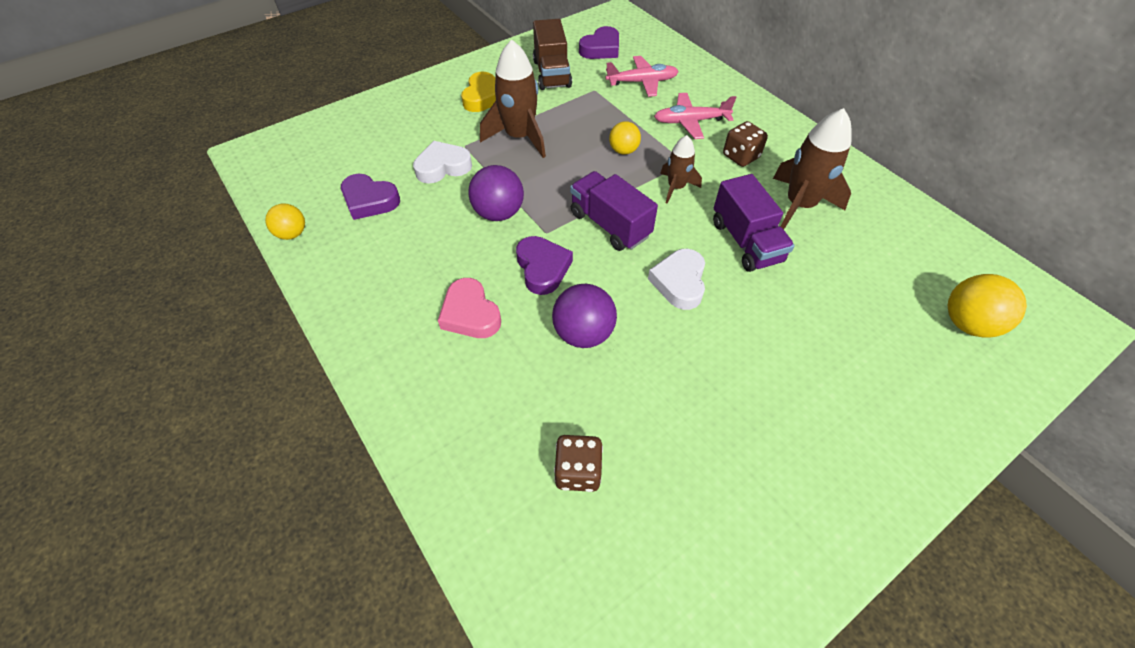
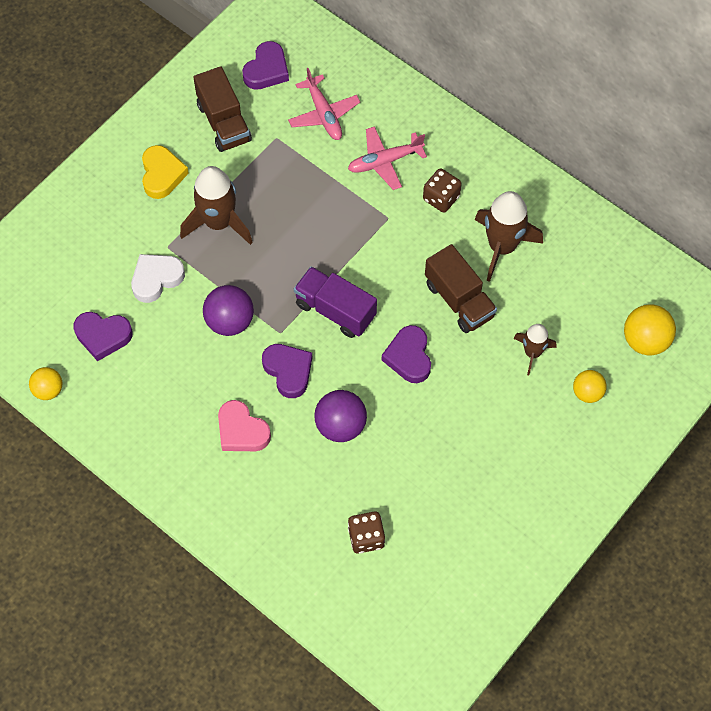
camera: 15 degrees left, 10 degrees up
(623, 151) = (326, 217): yellow ball -> yellow ball (587, 392)
(642, 82) = (324, 114): pink plane -> pink plane turned 90 degrees clockwise
(676, 187) = (386, 252): brown rocket -> brown rocket (532, 353)
(679, 282) = (409, 357): white heart -> purple heart
(746, 242) = (459, 300): purple truck -> brown truck

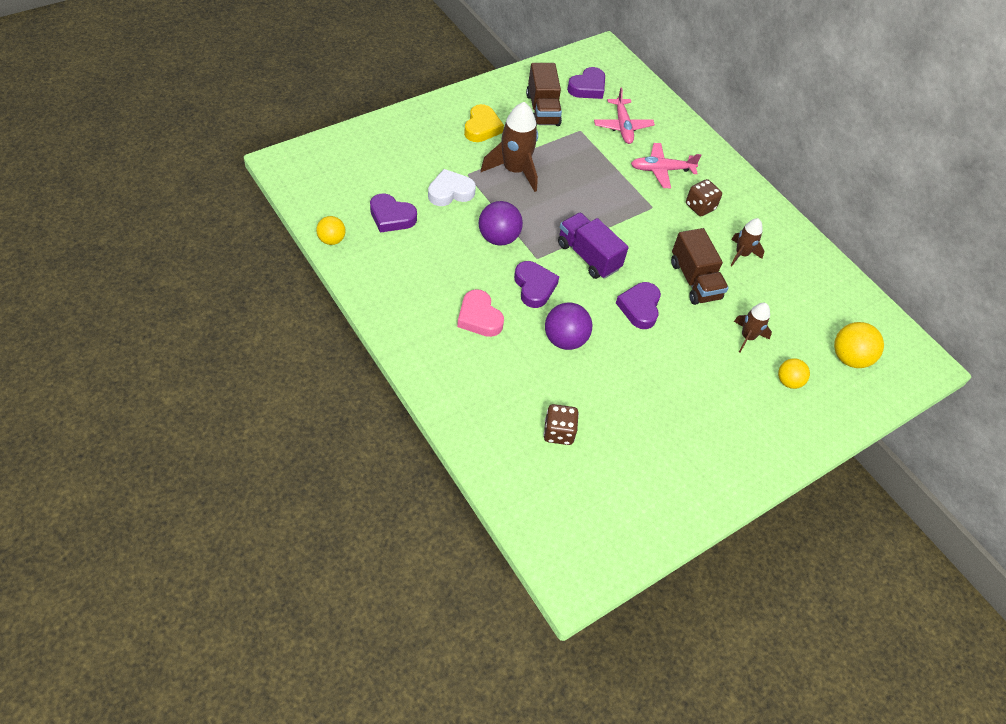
camera: 10 degrees right, 10 degrees down
(502, 247) = (741, 254): brown rocket -> brown rocket, size x0.58

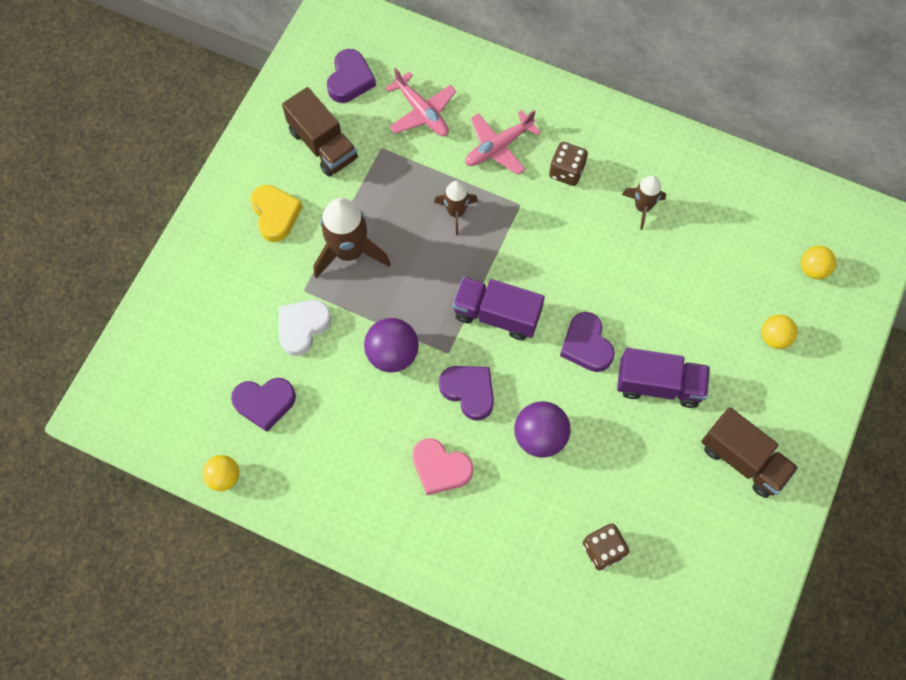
camera: 25 degrees left, 15 degrees up
(677, 360) = (659, 385): none -> purple truck
(694, 280) = (617, 273): brown truck -> brown truck (743, 459)
(747, 337) = (707, 310): brown rocket -> brown rocket (456, 212)
(849, 358) = (813, 269): yellow ball -> yellow ball, size x0.64

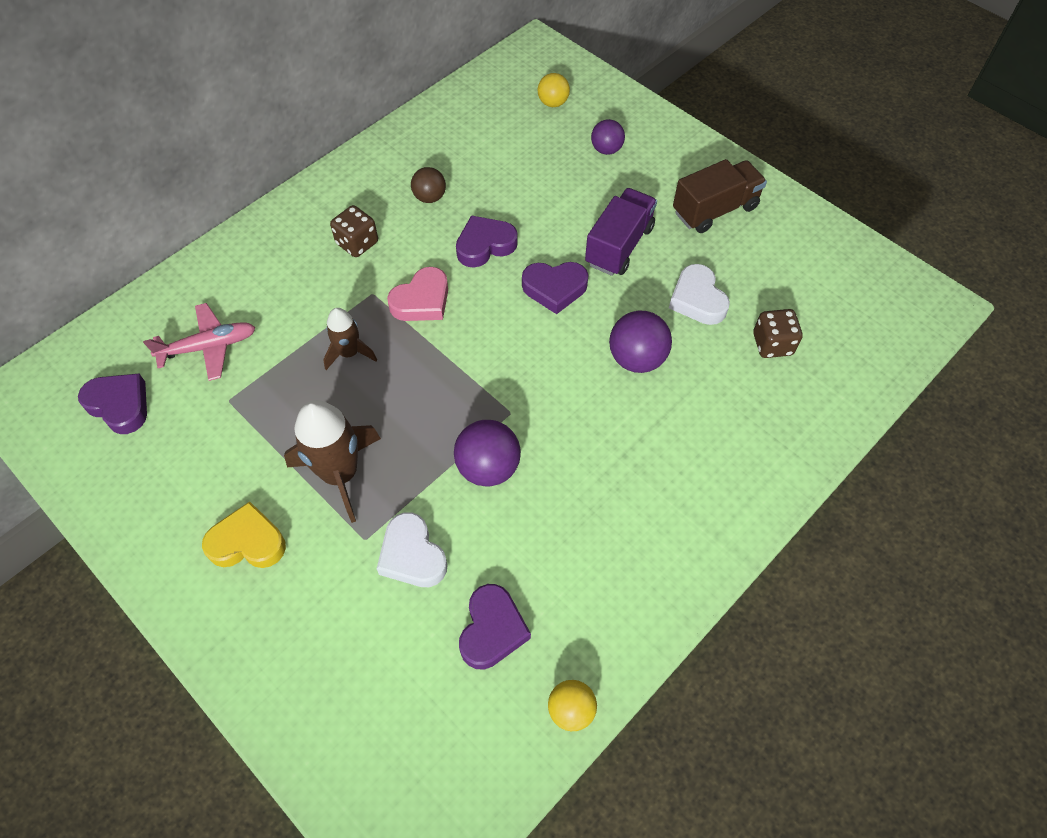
camera: 70 degrees left, 10 degrees down
(323, 145) = (186, 460): brown truck -> none
(440, 468) = (641, 461): pink heart -> pink heart (422, 301)
(469, 392) = (563, 407): purple heart -> purple heart (485, 245)
(497, 315) = (487, 353): purple truck -> none
(498, 147) = (295, 291): pink plane -> none
(626, 471) = (697, 299): none -> white heart
(642, 207) = (430, 197): brown rocket -> brown ball
(774, 337) = (606, 149): yellow ball -> purple ball

